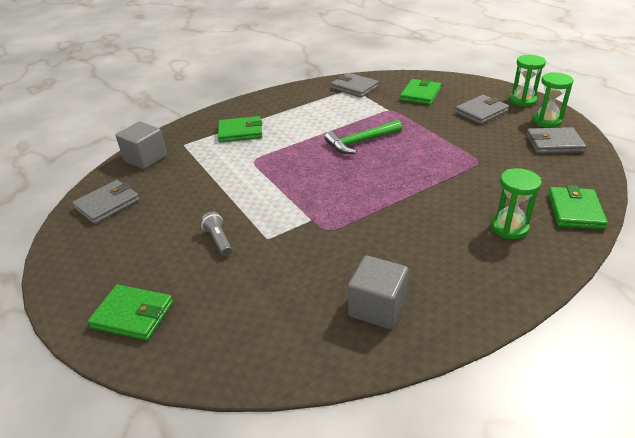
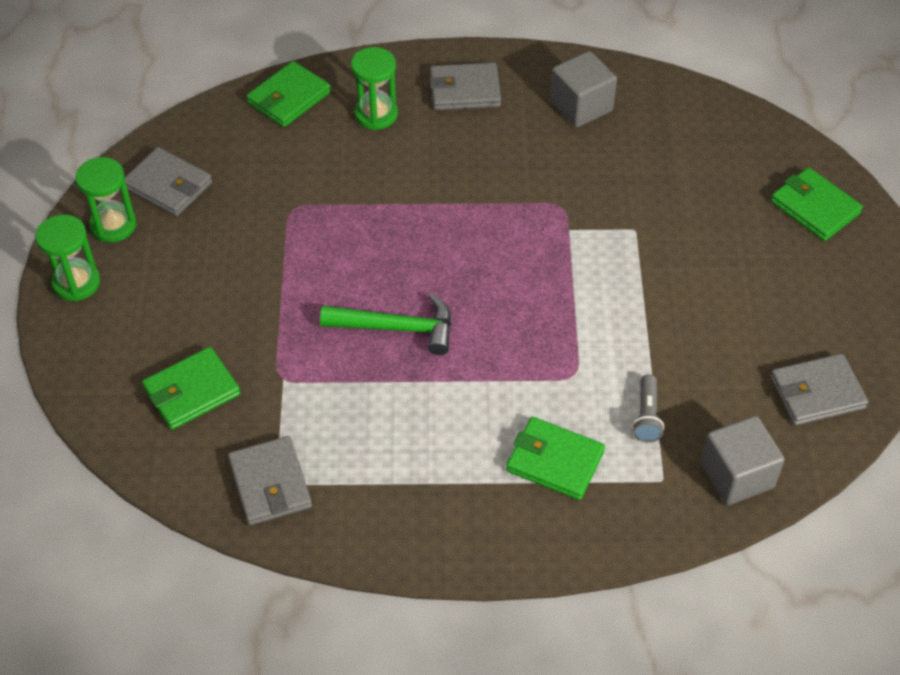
camera: 150 degrees left, 15 degrees up
(218, 240) = (691, 255): grey flashlight -> grey flashlight (647, 416)
(481, 112) = (165, 293): grey wallet -> grey wallet (465, 90)

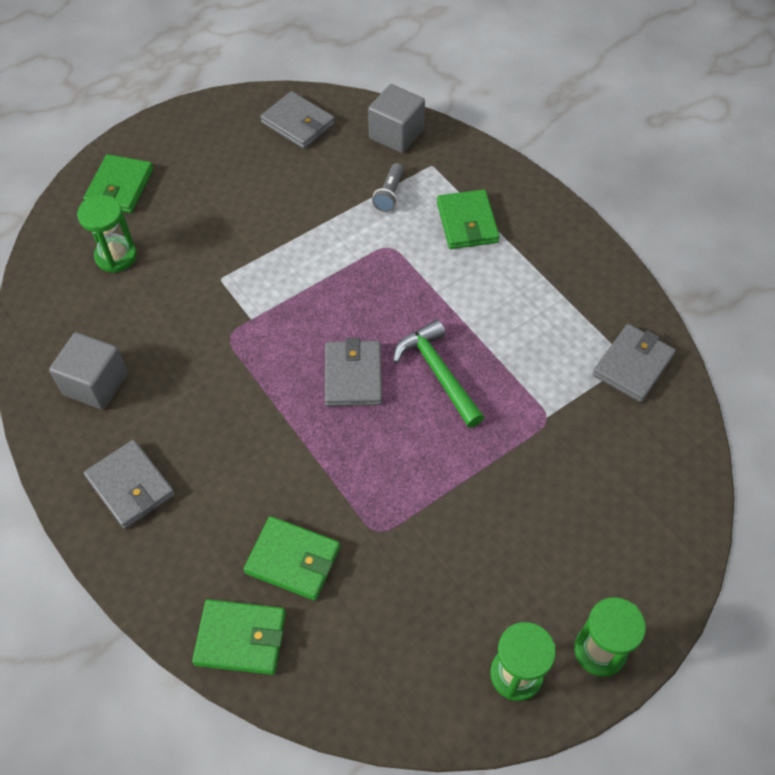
camera: 125 degrees left, 5 degrees up
(168, 185) = (433, 664): grey wallet -> grey wallet (353, 376)
(192, 391) = (613, 470): green wallet -> green wallet (293, 560)
(376, 114) = (212, 541): green hourglass -> green hourglass (116, 256)
(647, 416) = (389, 194): grey flashlight -> grey flashlight turned 135 degrees clockwise

